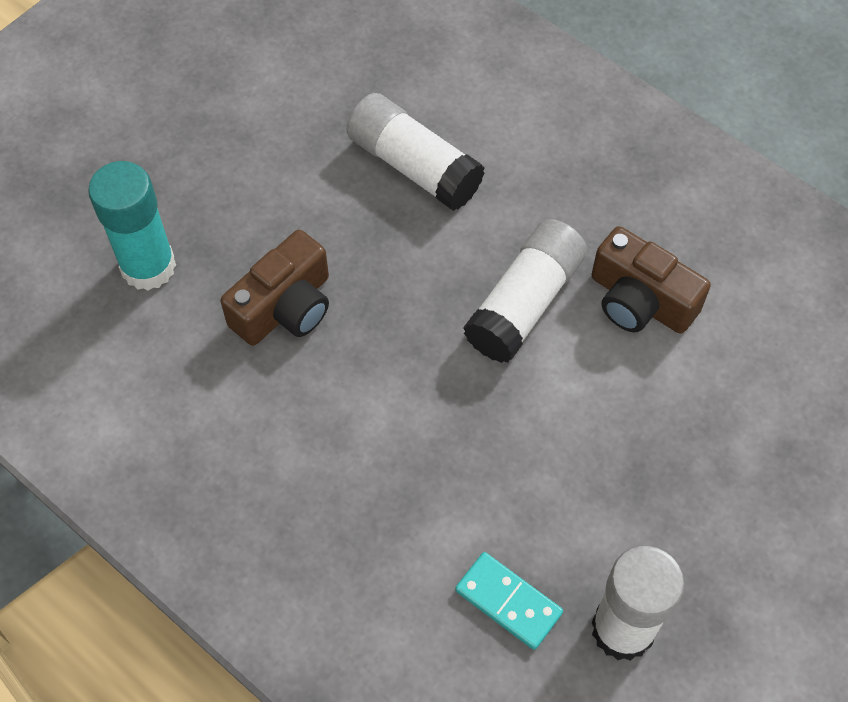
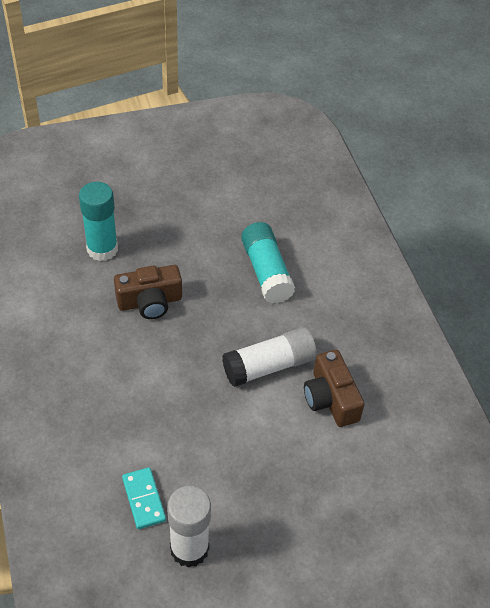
camera: 30 degrees right, 10 degrees down
(414, 166) = (266, 271): white glue stick -> turquoise glue stick

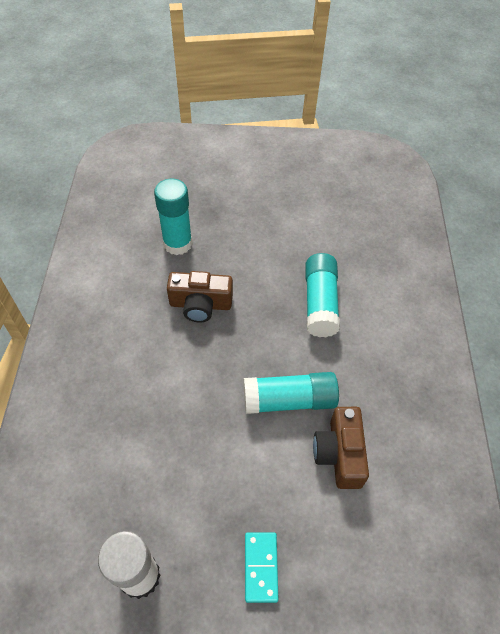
camera: 20 degrees right, 5 degrees up
(143, 499) = (117, 506): turquoise domino -> turquoise domino (260, 567)
(269, 366) = (289, 400): white glue stick -> turquoise glue stick

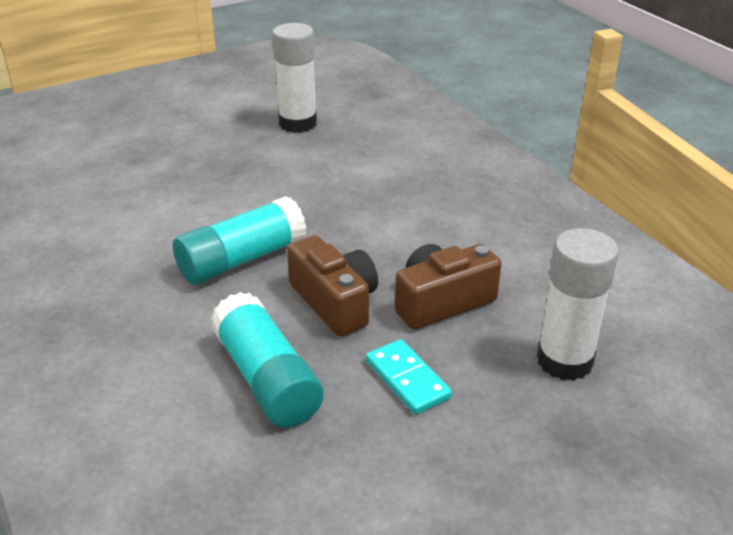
camera: 150 degrees right, 20 degrees down
(177, 244) = (564, 361): turquoise glue stick -> white glue stick
(260, 567) = (196, 156): turquoise domino -> turquoise domino (407, 379)
(339, 454) = (153, 241): brown camera -> brown camera (335, 302)

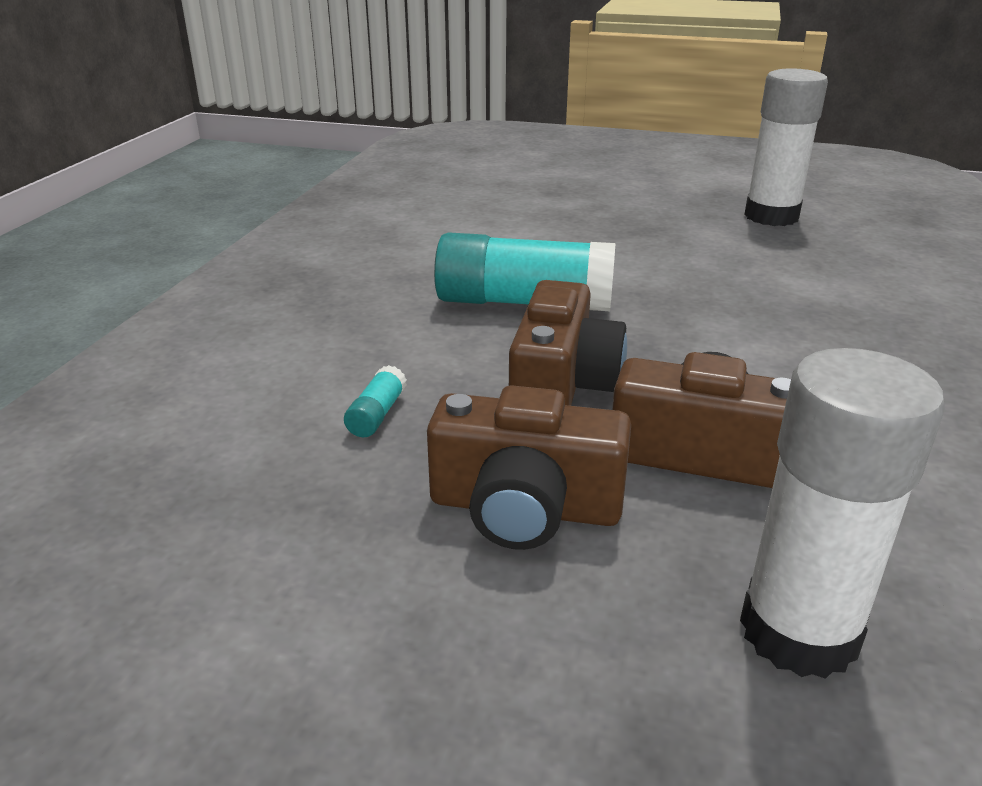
camera: 45 degrees right, 5 degrees down
(267, 379) = (377, 415): turquoise glue stick -> turquoise glue stick, size x0.40
(407, 379) = (525, 507): turquoise domino -> brown camera

